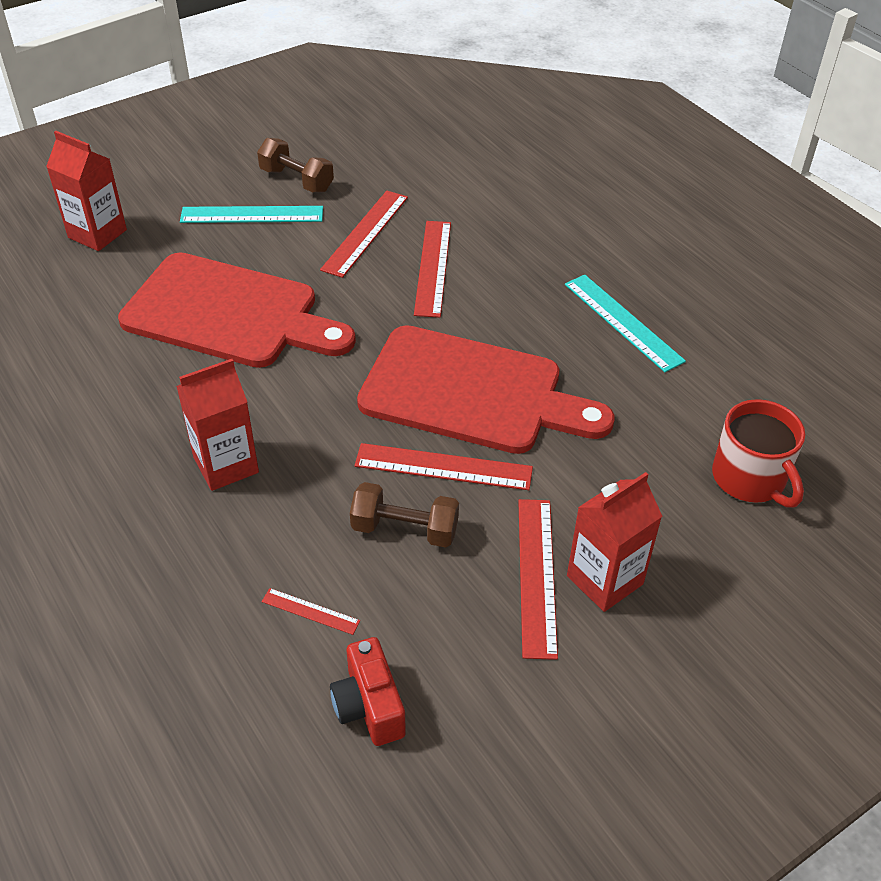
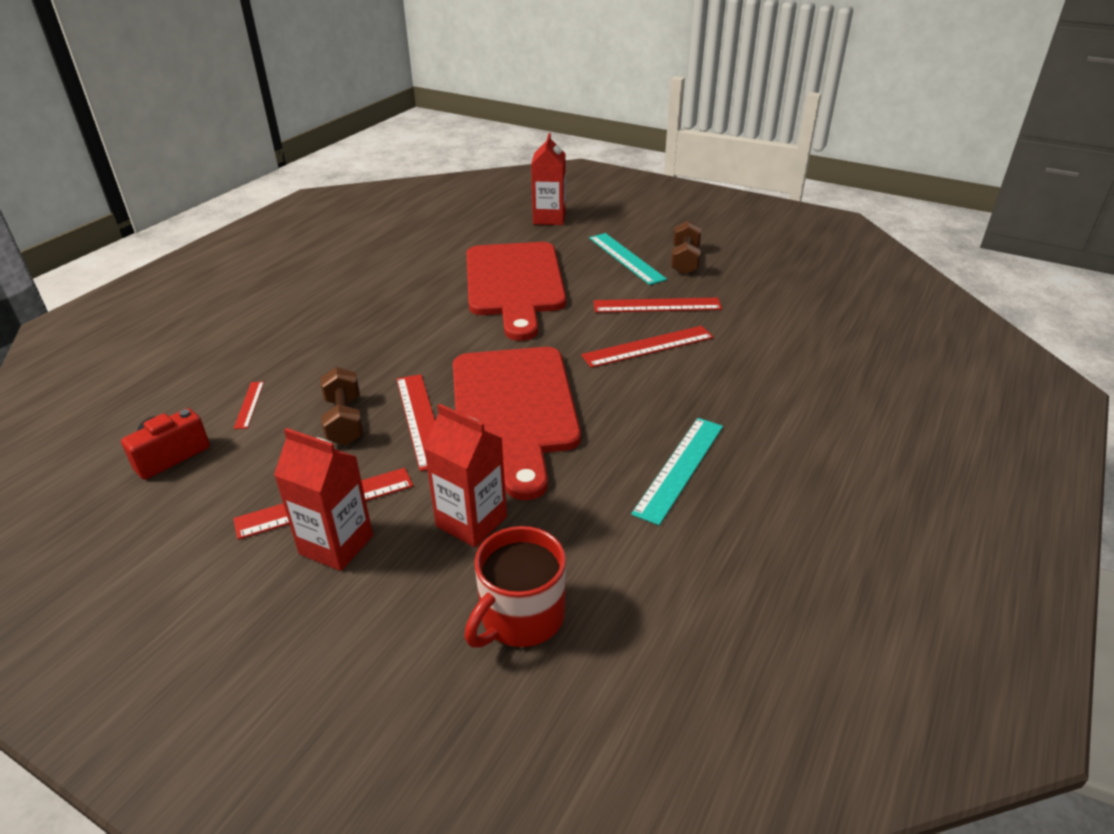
camera: 65 degrees right, 10 degrees down
(226, 465) = (368, 330): red carton -> red carton (471, 521)

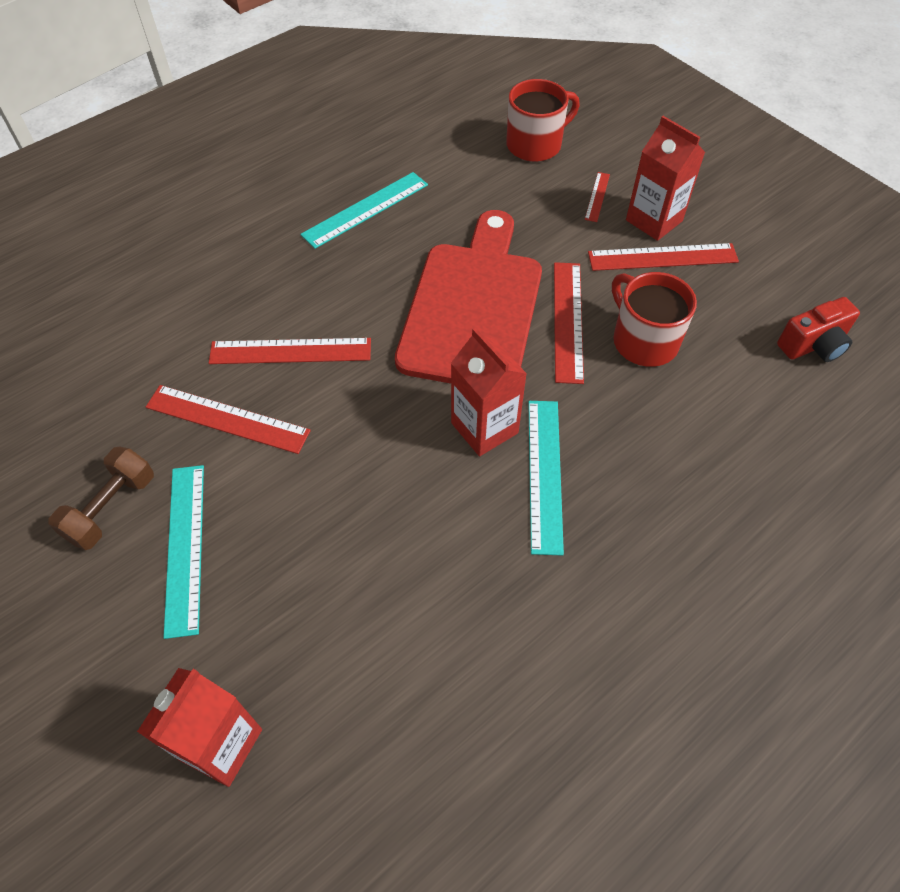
camera: 160 degrees left, 20 degrees up
(249, 404) = (746, 393): red ruler -> red ruler (597, 196)
(344, 421) = (643, 340): brown dumbbell -> red mug
(416, 327) = (544, 474): none -> turquoise ruler
(471, 521) = (548, 211): red carton -> red carton (484, 428)
(514, 284) = (380, 533): red cutting board -> none

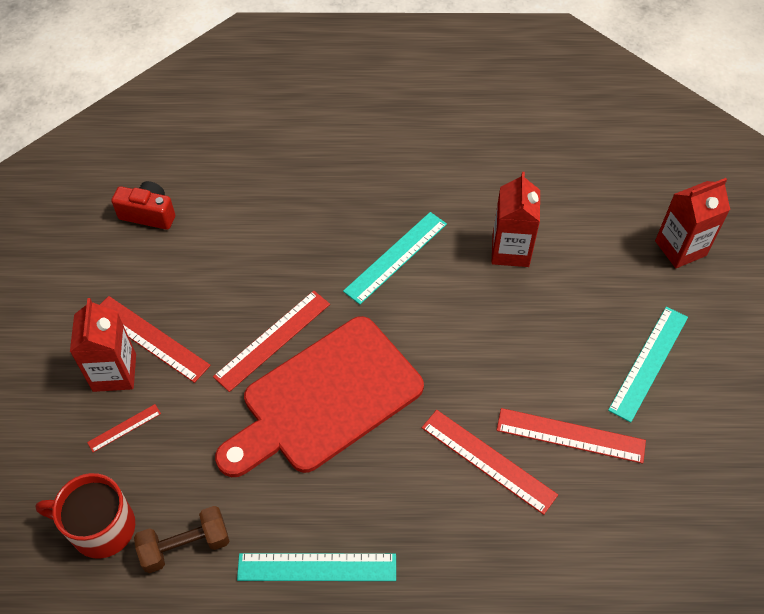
camera: 140 degrees left, 0 degrees up
(111, 508) = (686, 422): brown dumbbell -> brown dumbbell (185, 545)
(227, 419) = (570, 436): red ruler -> red ruler turned 45 degrees counterclockwise
(484, 428) = (404, 307): red carton -> red carton (510, 250)
(643, 340) = (242, 290): red mug -> none

